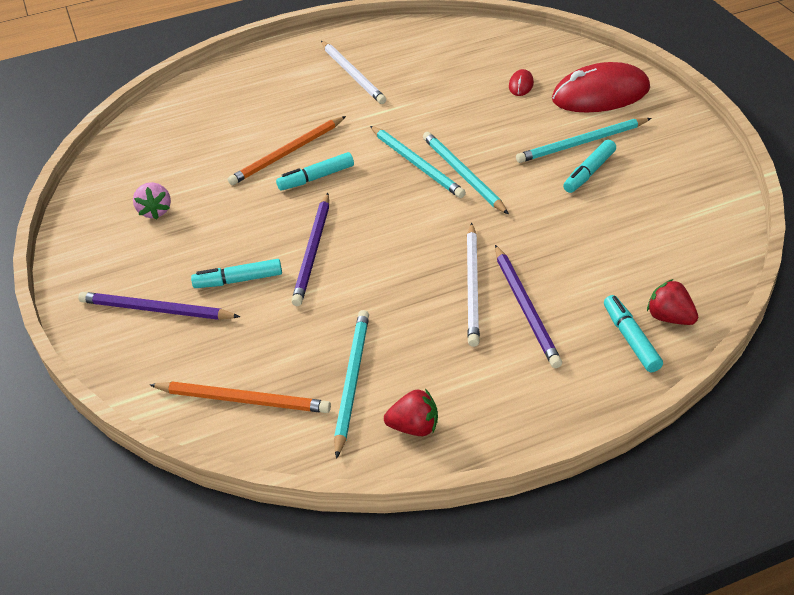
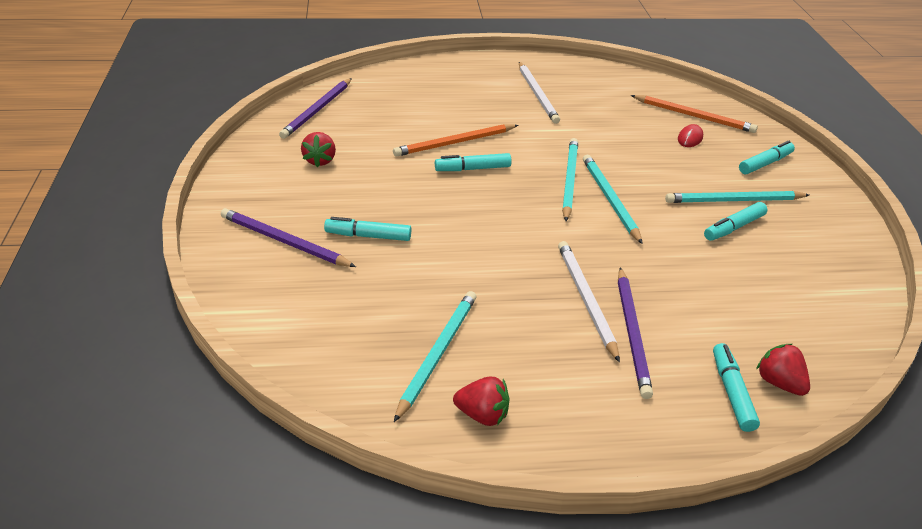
camera: 10 degrees right, 5 degrees down
(155, 211) = (320, 160): pink strawberry -> red strawberry
(243, 400) = (329, 342): orange pencil -> orange pencil (694, 116)
(313, 251) = (445, 229): purple pencil -> purple pencil (317, 110)
(417, 164) = (569, 180): turquoise pencil -> turquoise pencil turned 150 degrees counterclockwise
(472, 286) = (586, 299): white pencil -> white pencil turned 150 degrees clockwise
(600, 94) = (765, 164): red mouse -> turquoise marker

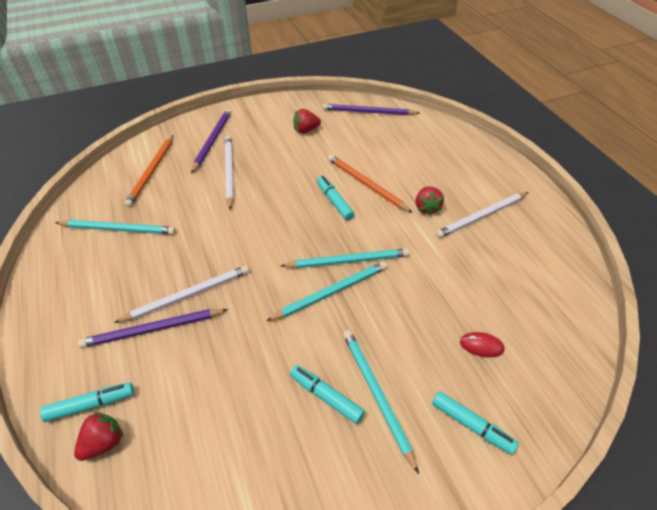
camera: 75 degrees right, 10 degrees up
(368, 236) = (229, 172): turquoise marker -> white pencil
(482, 415) = (65, 261): red strawberry -> red strawberry (427, 208)
(694, 116) = (533, 346): orange pencil -> orange pencil (151, 172)

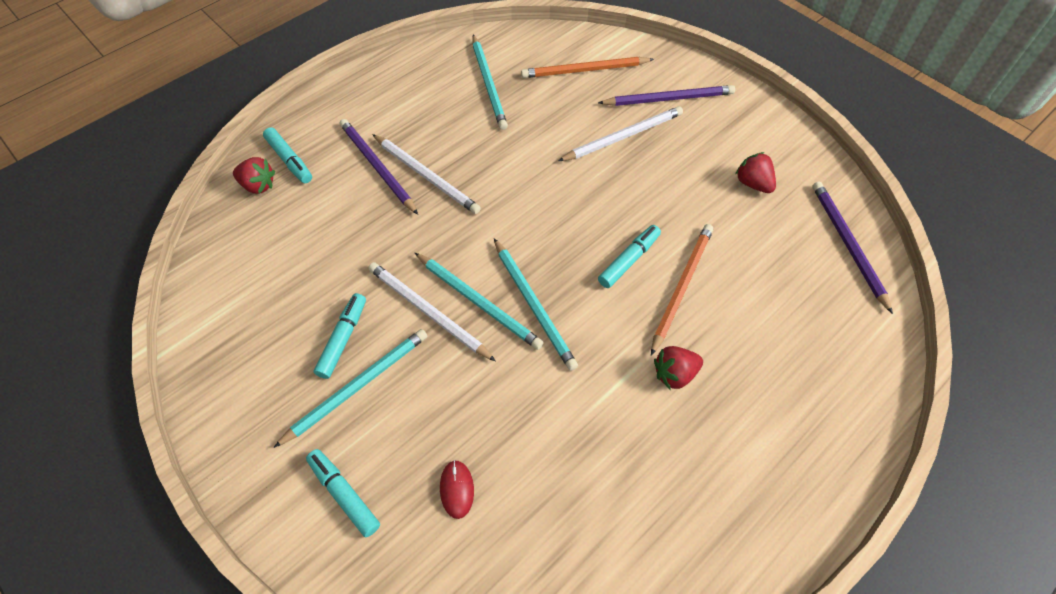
camera: 70 degrees right, 10 degrees up
(471, 425) = (344, 494): turquoise marker -> turquoise marker turned 120 degrees clockwise
(481, 216) = (694, 453): white pencil -> white pencil (428, 312)

